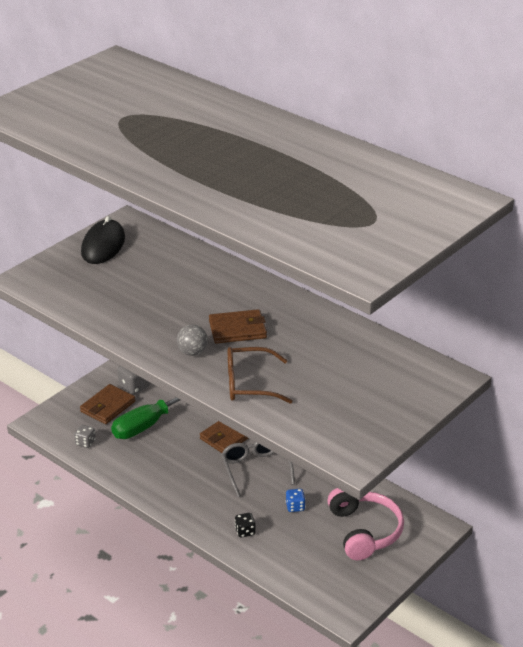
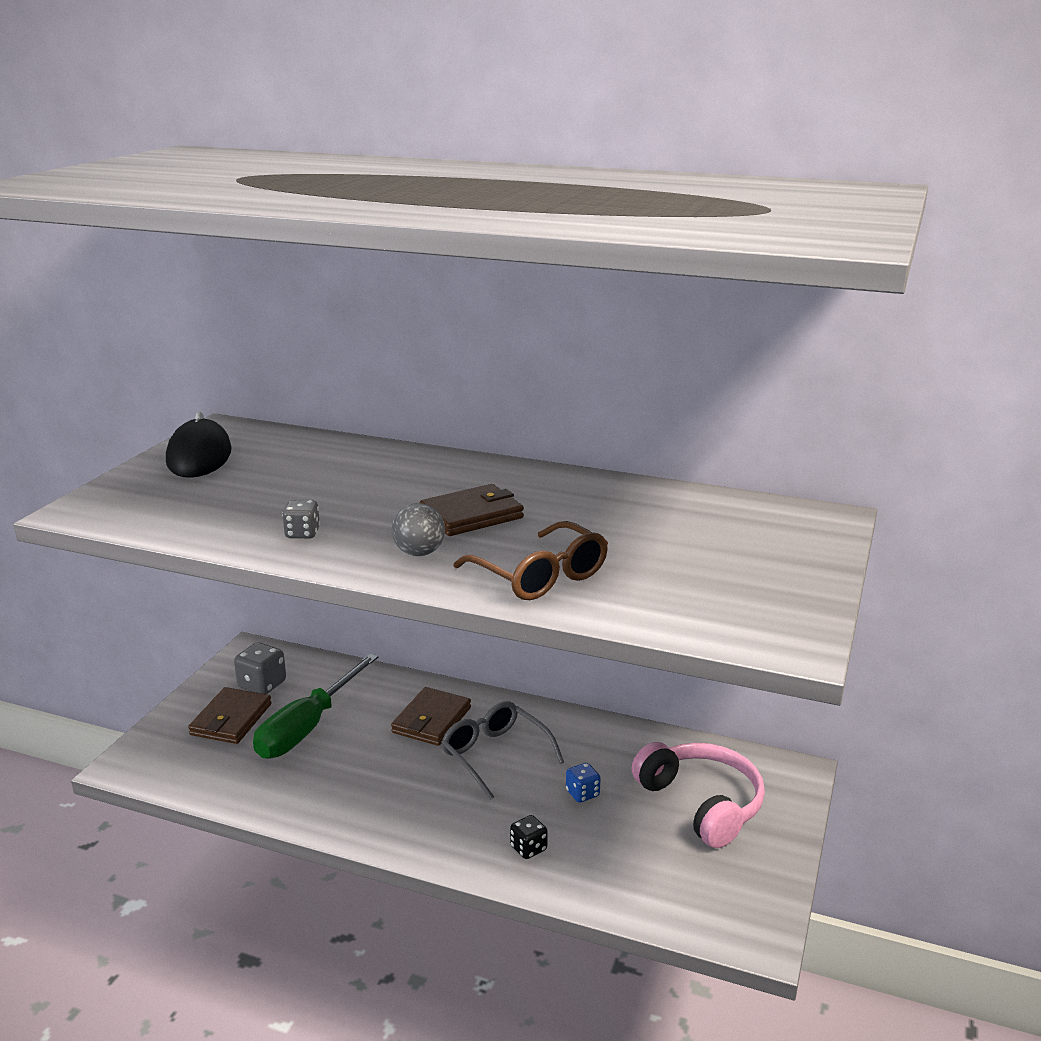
camera: 20 degrees left, 10 degrees down
(85, 443) = (214, 777): grey dice -> grey dice (302, 533)
(249, 384) = (540, 576): brown glasses -> brown glasses turned 105 degrees counterclockwise

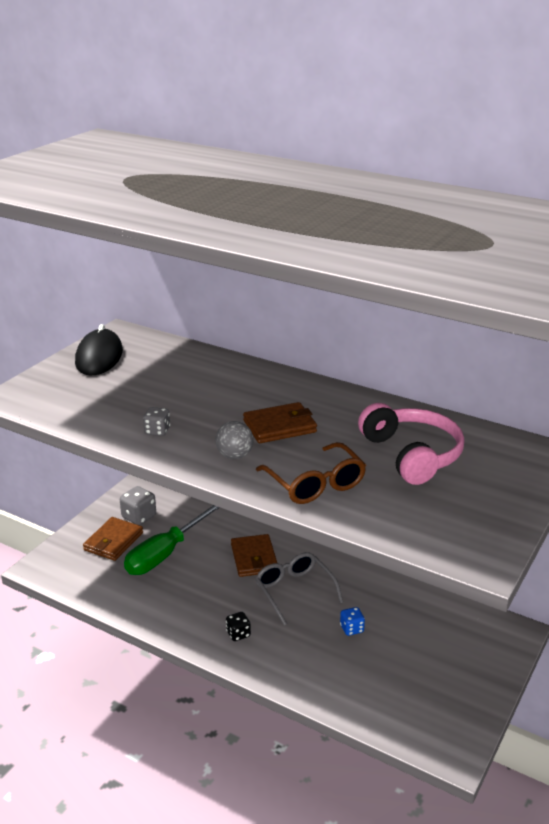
camera: 10 degrees right, 5 degrees up
(432, 720) = (254, 558): brown wallet -> brown wallet turned 45 degrees counterclockwise
(528, 848) = (304, 666): black dice -> black dice (238, 634)
(701, 803) = (438, 647): pink headphones -> pink headphones (412, 455)

